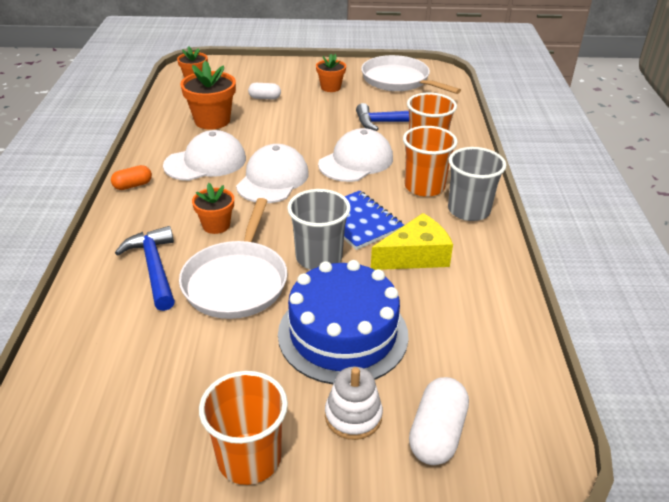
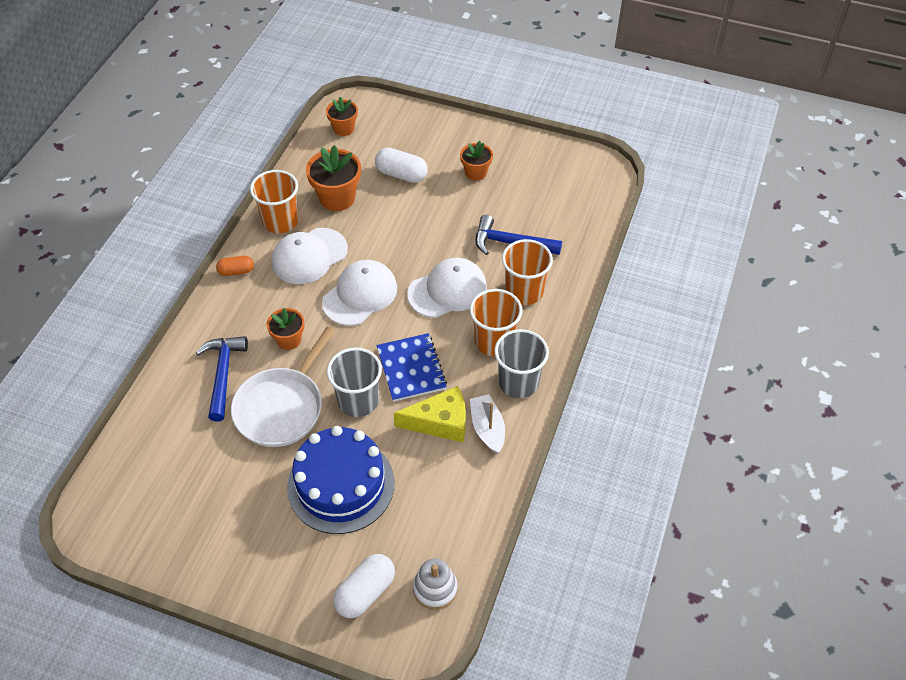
camera: 20 degrees right, 15 degrees up
(205, 162) = (309, 256): white cap -> white cap turned 150 degrees clockwise
(249, 458) = (229, 569): orange cup -> orange cup (280, 221)
(265, 98) = (401, 174): white capsule -> white capsule, size x1.60
(353, 416) = (313, 559): white stacking toy -> white stacking toy (435, 588)
(398, 80) = (553, 177): white pan -> none
(465, 250) = (487, 428): none -> white boat

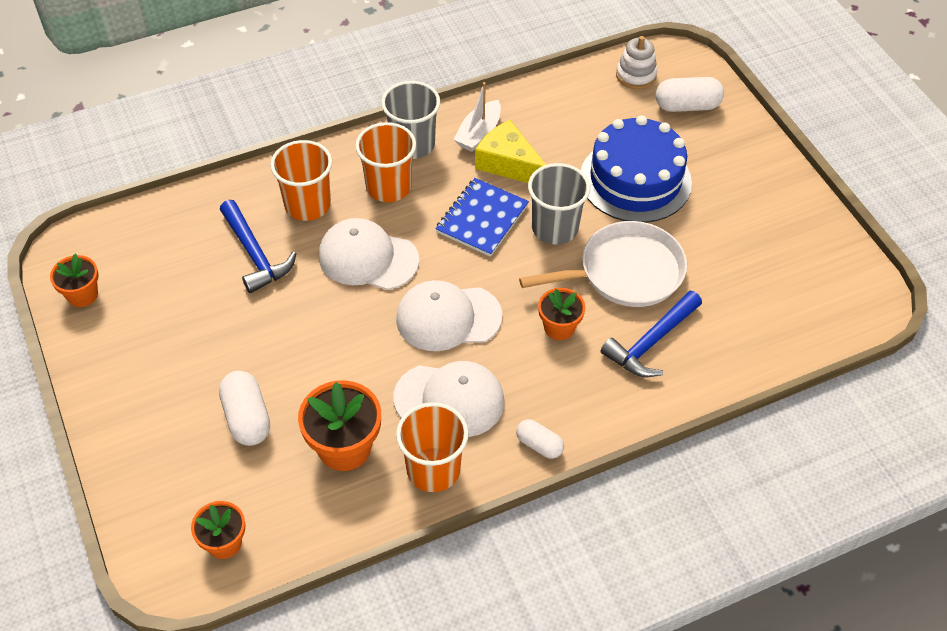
camera: 135 degrees left, 0 degrees up
(236, 271) = (539, 445): orange capsule -> white capsule
(476, 172) = (177, 354): orange flower pot -> orange flower pot (82, 295)

